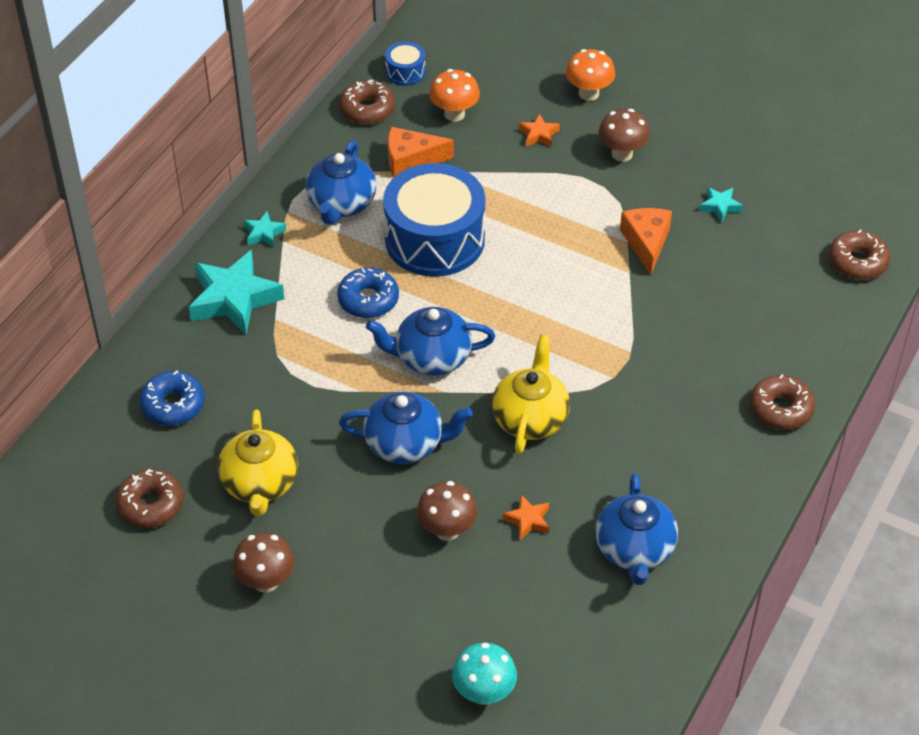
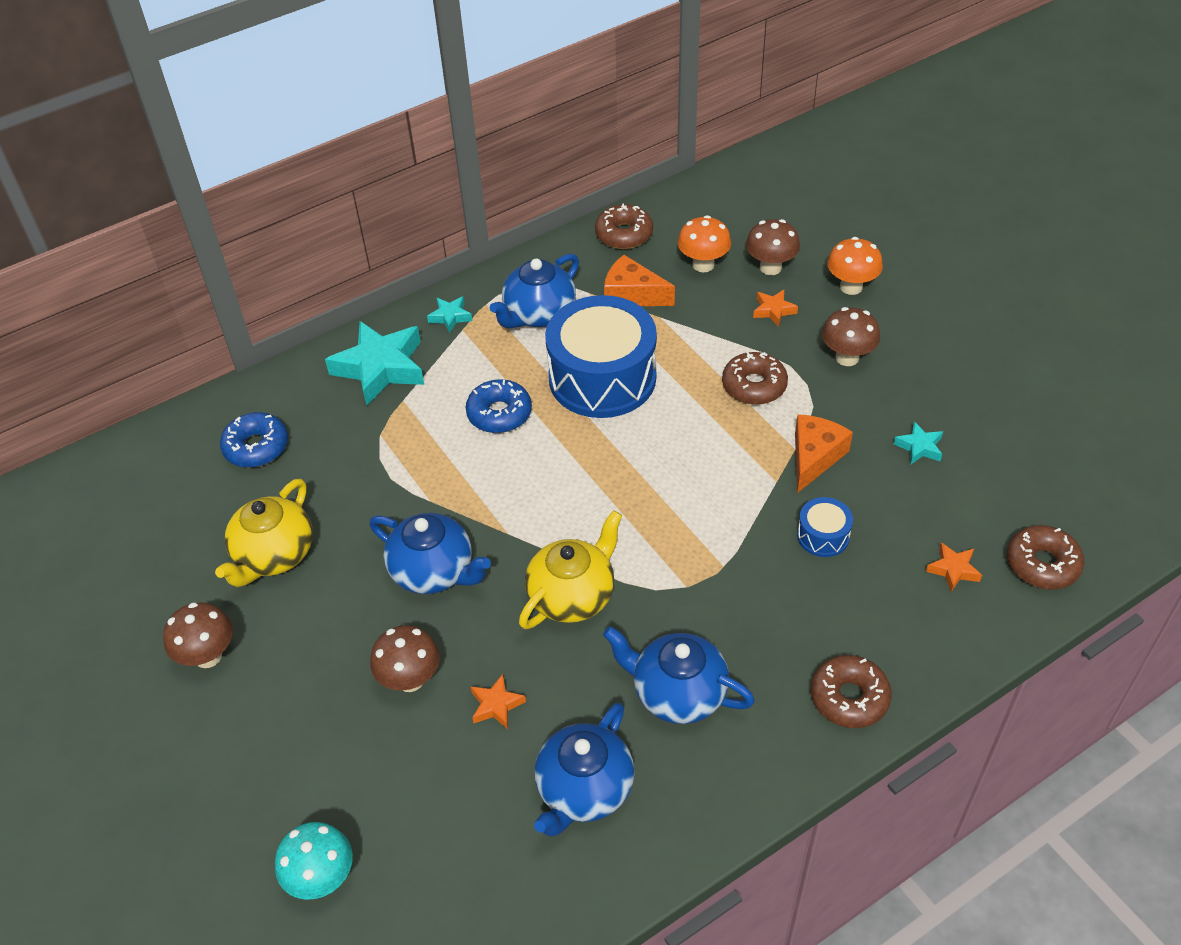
camera: 30 degrees right, 0 degrees up
(150, 505) = (167, 534): brown donut -> brown donut (754, 386)
(405, 72) = (683, 211): blue drum -> blue drum (823, 536)
(431, 358) = (519, 494): blue teapot -> blue teapot (677, 693)
(512, 98) = (770, 267): none -> brown mushroom
(799, 290) = (953, 570): none -> orange star

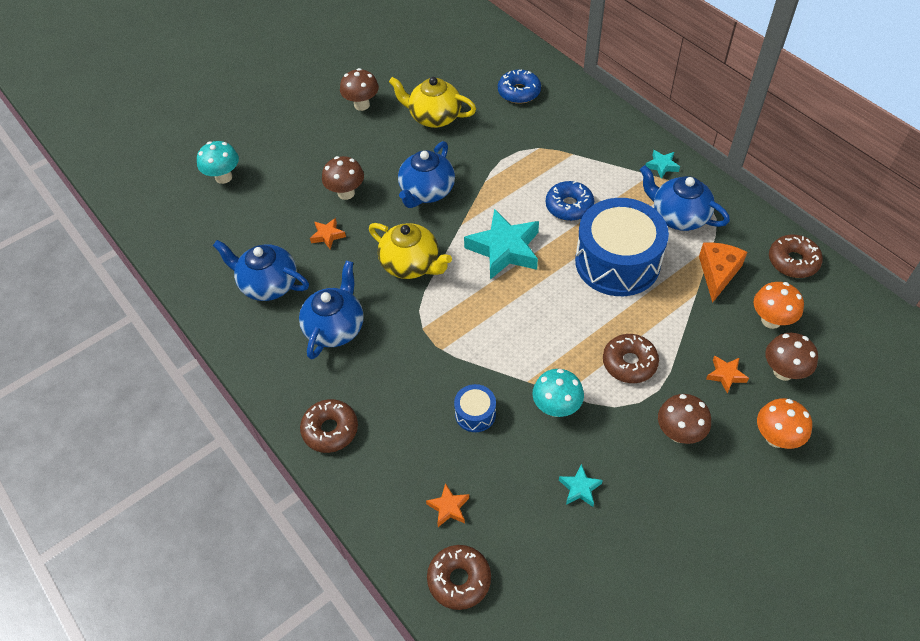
camera: 85 degrees right, 5 degrees up
(381, 368) = (601, 137): turquoise star -> turquoise star (504, 249)
(814, 457) = (556, 407): orange cheese -> turquoise mushroom

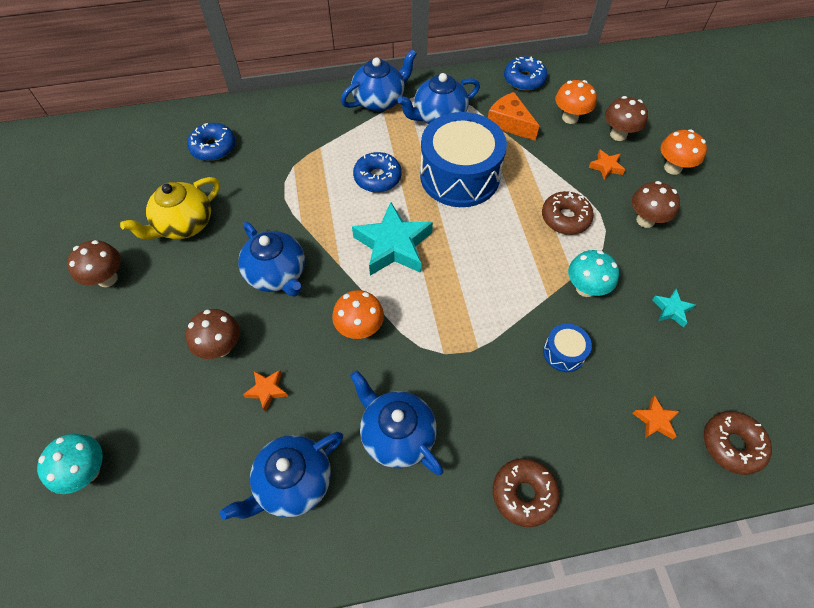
camera: 65 degrees left, 5 degrees up
(411, 264) = (360, 328): yellow teapot -> orange mushroom
(662, 166) = (379, 100): turquoise star -> blue teapot
(793, 261) = (524, 79): brown donut -> blue donut

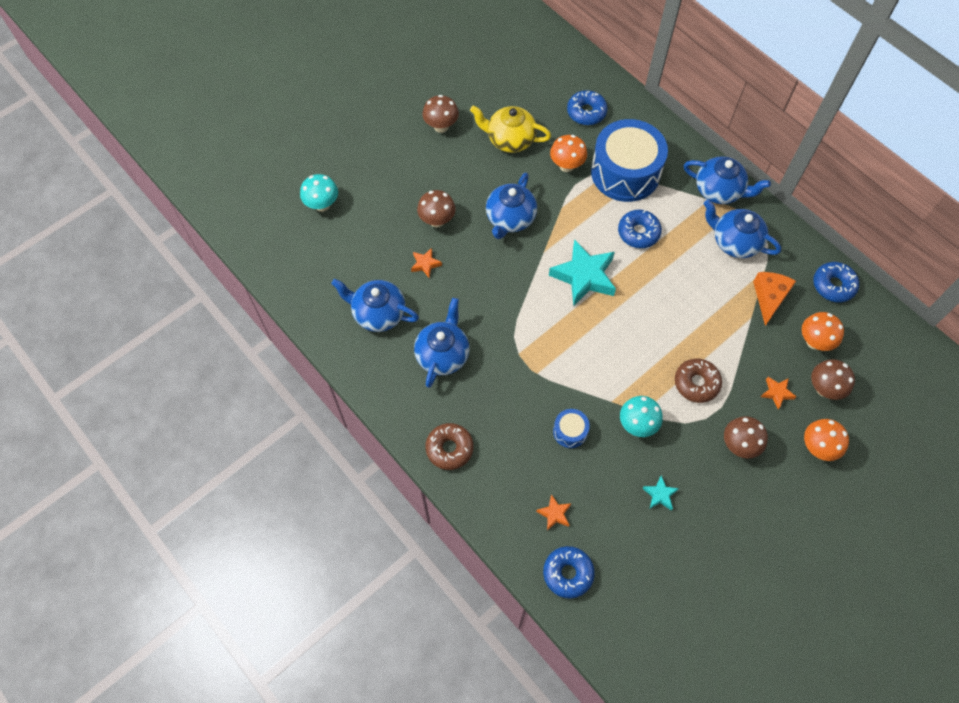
camera: 60 degrees right, 5 degrees up
(360, 328) = (503, 292): orange mushroom -> orange mushroom (566, 165)
(459, 176) = (683, 288): blue drum -> blue drum (625, 172)
(732, 445) = (568, 573): brown donut -> blue donut

